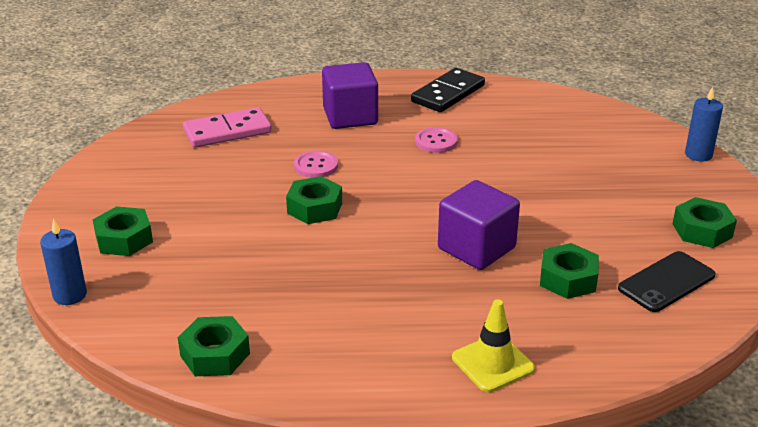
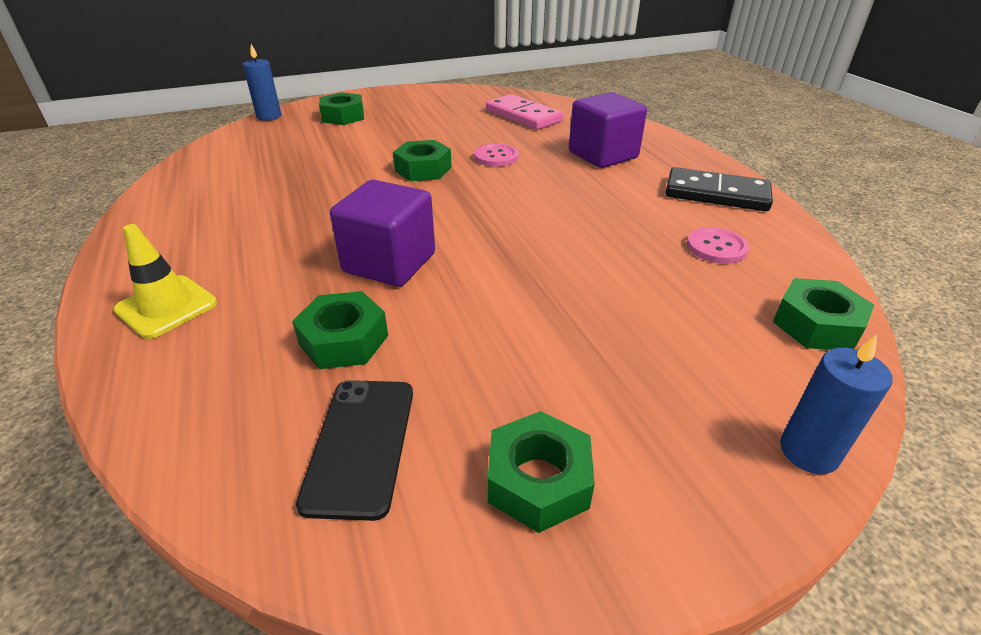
camera: 70 degrees right, 5 degrees up
(215, 354) = (195, 172): green nut -> green nut (816, 325)
(436, 141) = (599, 204): pink button -> pink button (716, 247)
(666, 282) = (361, 444): black phone -> black phone turned 60 degrees clockwise

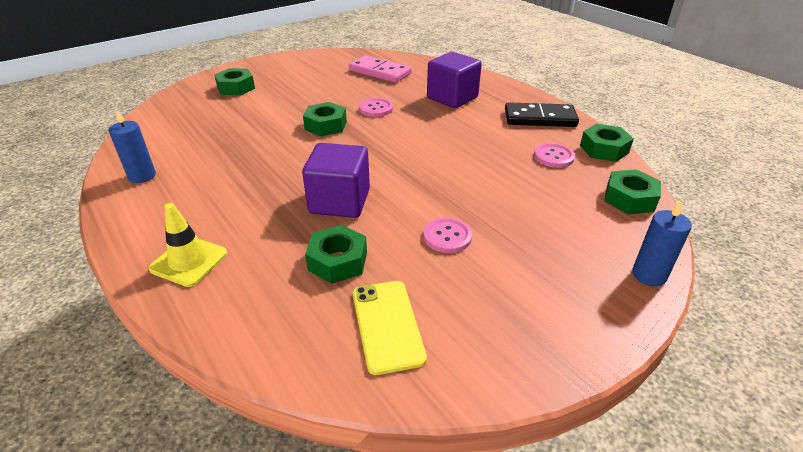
camera: 15 degrees left, 0 degrees up
(269, 116) = (172, 95): blue candle -> blue candle (142, 176)
(361, 444) = (387, 325): black phone -> yellow phone
(509, 333) = (447, 236): none -> pink button
(538, 480) = (507, 322): green nut -> green nut (604, 149)

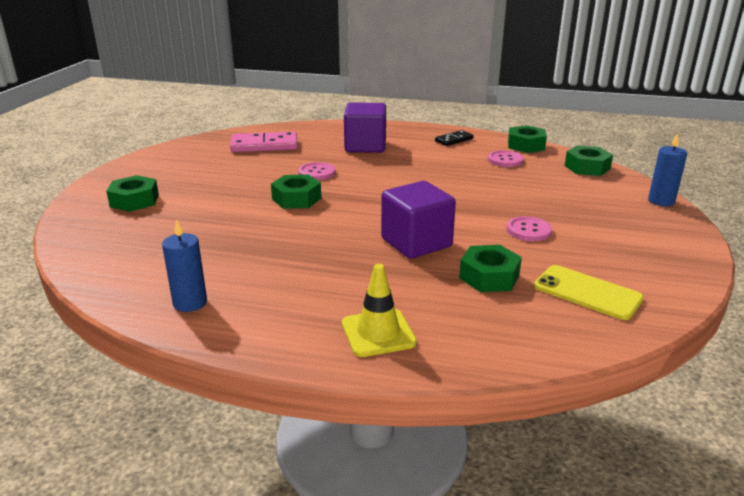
camera: 40 degrees left, 10 degrees down
(540, 118) = (454, 140): black domino -> black domino, size x0.57

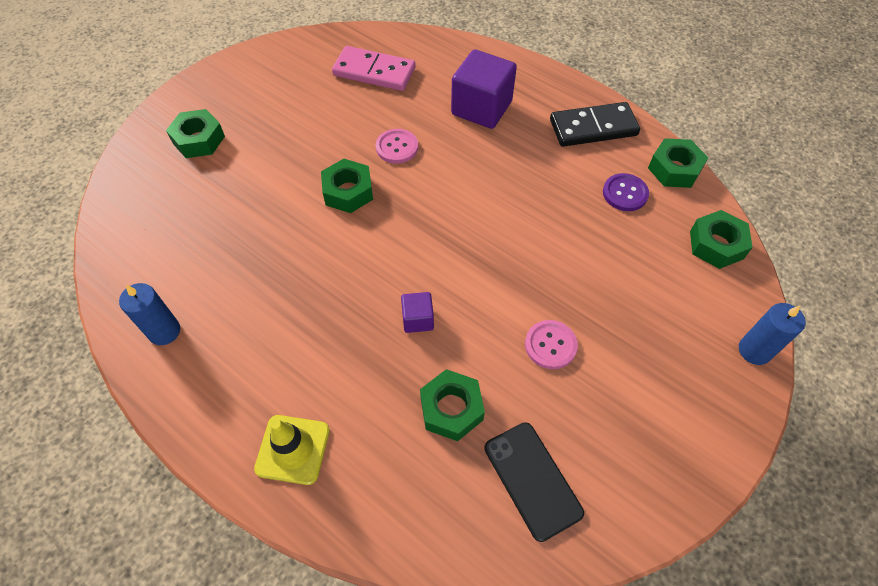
camera: 25 degrees right, 30 degrees up
(416, 243) = (418, 319): purple cube -> purple cube, size x0.49
(454, 140) = (593, 127): black domino -> black domino, size x1.74
(505, 160) = (625, 193): pink button -> purple button
(587, 292) = (532, 480): yellow phone -> black phone

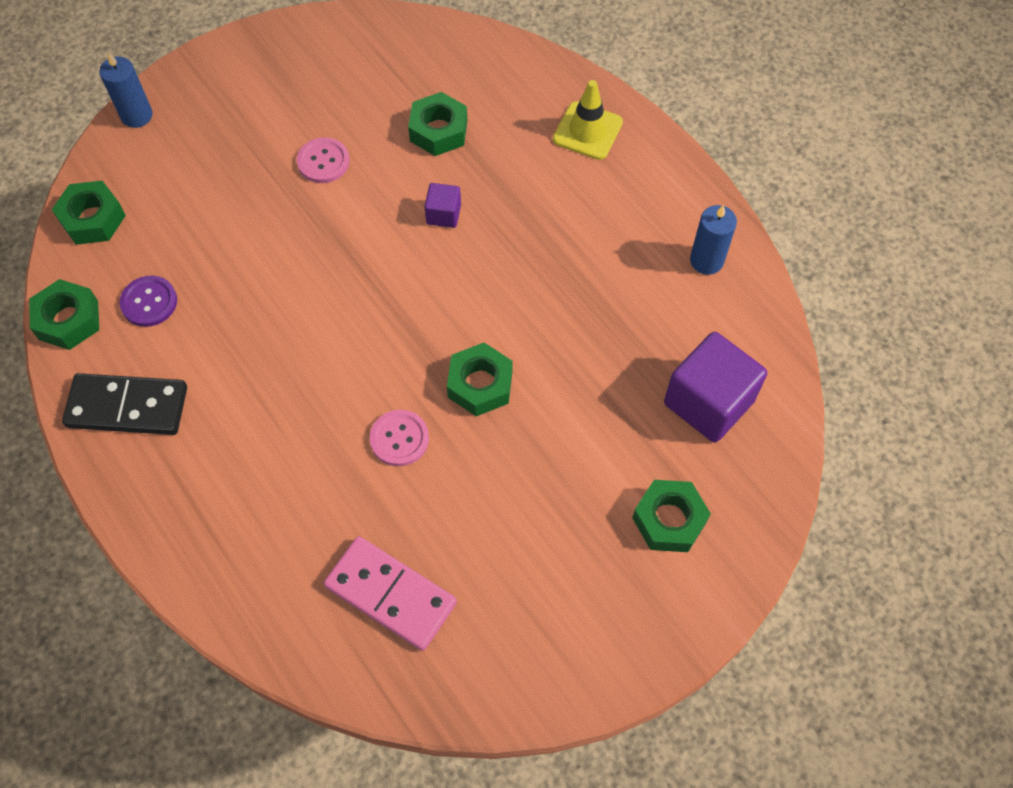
camera: 165 degrees left, 5 degrees up
(481, 108) = (259, 479): purple cube -> purple cube (708, 402)
(532, 480) = (391, 67): black phone -> none

